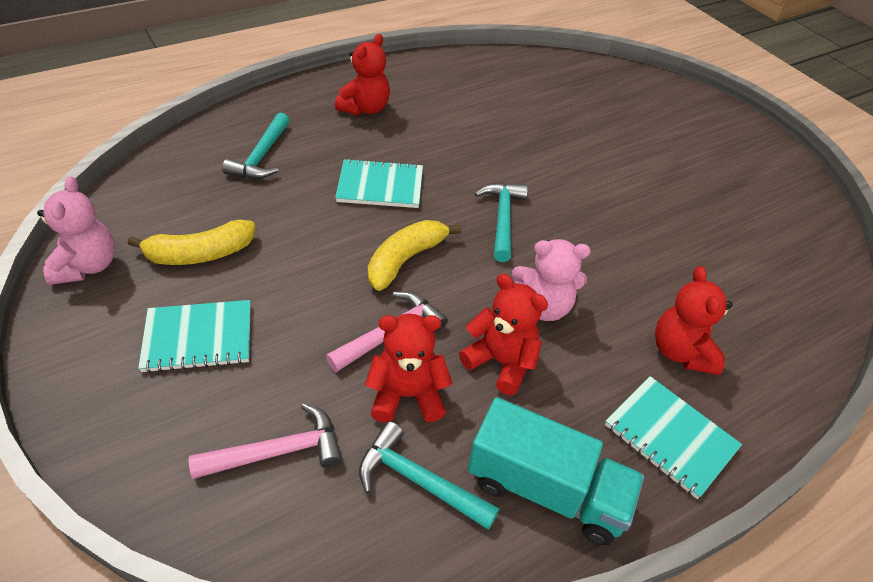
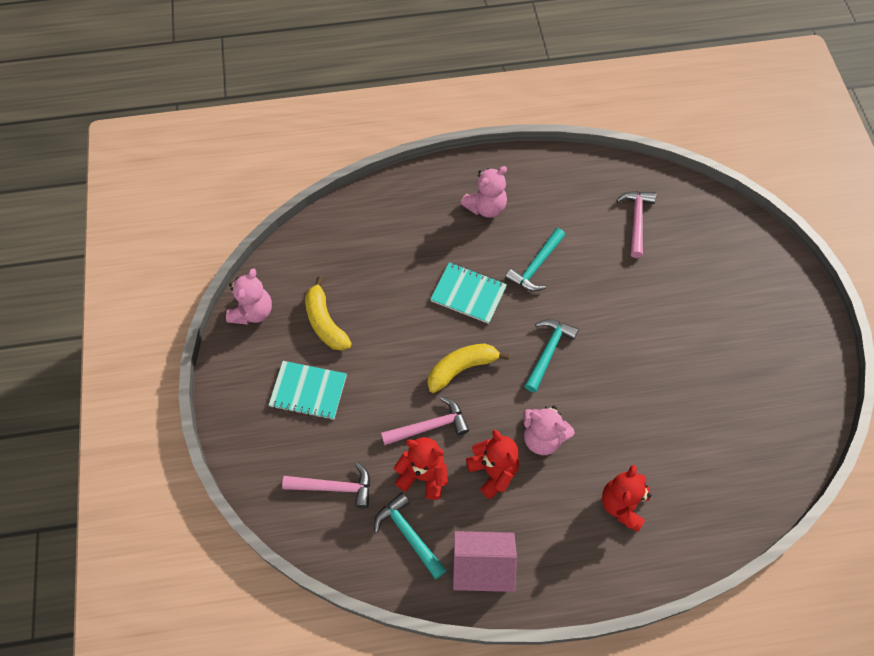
camera: 25 degrees right, 15 degrees up
(200, 254) = (325, 322): yellow banana -> yellow banana turned 60 degrees clockwise
(261, 156) = (390, 240): turquoise hammer -> turquoise hammer (536, 266)
(365, 108) = (486, 207): red teddy bear -> pink teddy bear
(532, 91) = (636, 220): none -> pink hammer
(546, 489) = (482, 567): turquoise truck -> pink house
(670, 437) = (579, 562): turquoise notebook -> none

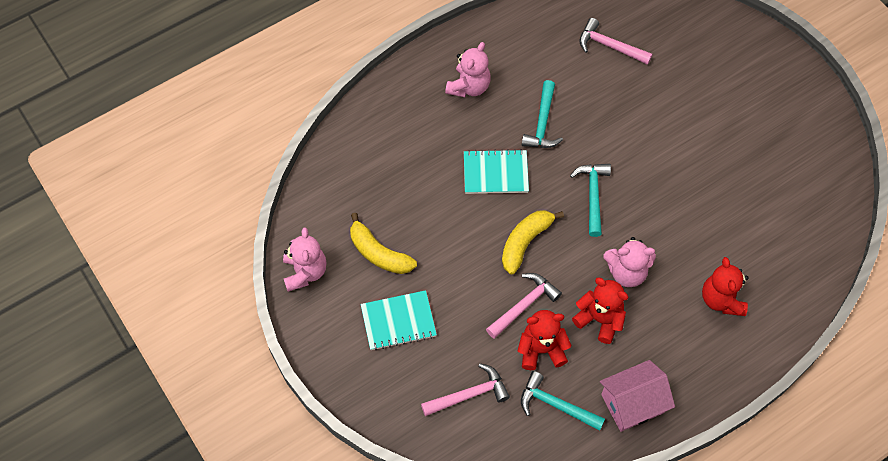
camera: 25 degrees left, 0 degrees up
(636, 220) = (609, 46): pink hammer -> pink hammer turned 45 degrees counterclockwise

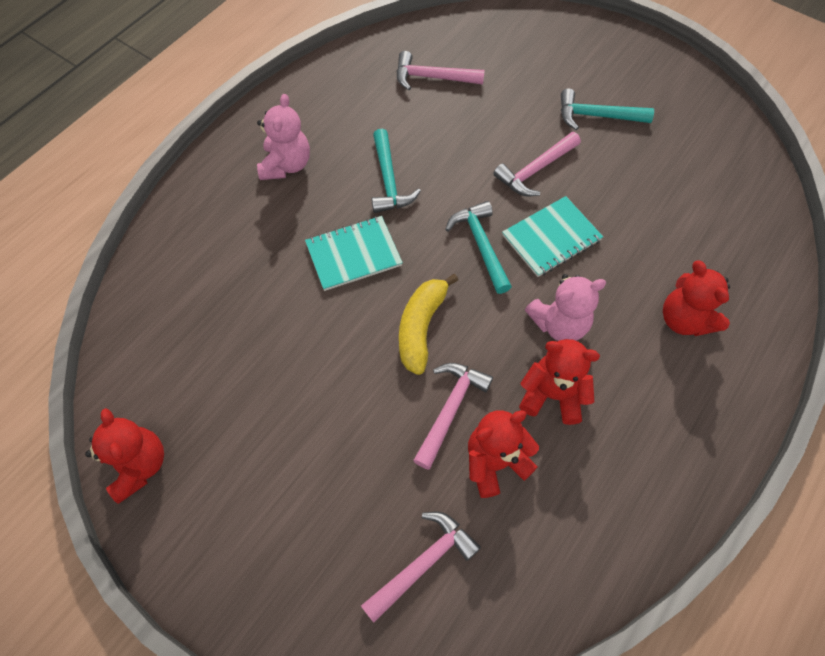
camera: 20 degrees left, 0 degrees up
(305, 272) = (138, 465): pink teddy bear -> red teddy bear
(379, 253) = (235, 404): yellow banana -> none
(398, 321) = (290, 491): turquoise notebook -> turquoise notebook (551, 238)
(555, 405) = (544, 534): turquoise hammer -> turquoise hammer (596, 116)
(632, 403) = (641, 494): pink house -> none
(659, 150) = (535, 170): none -> pink hammer

